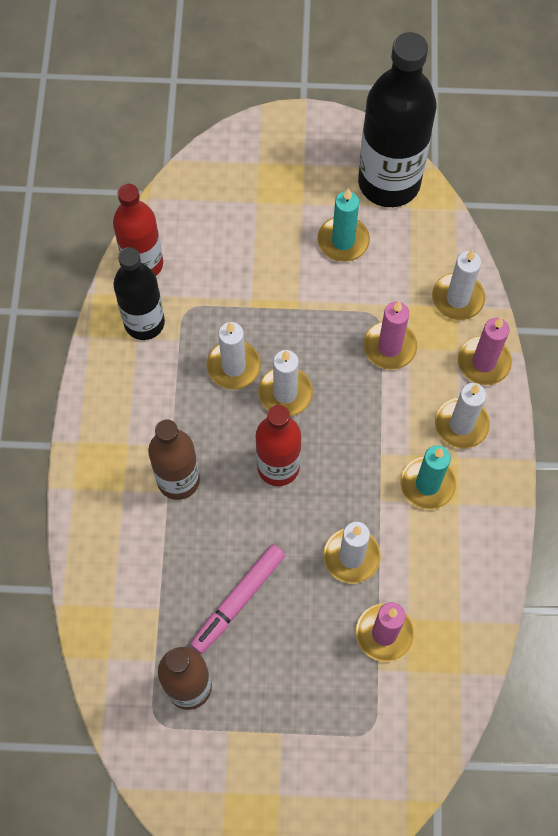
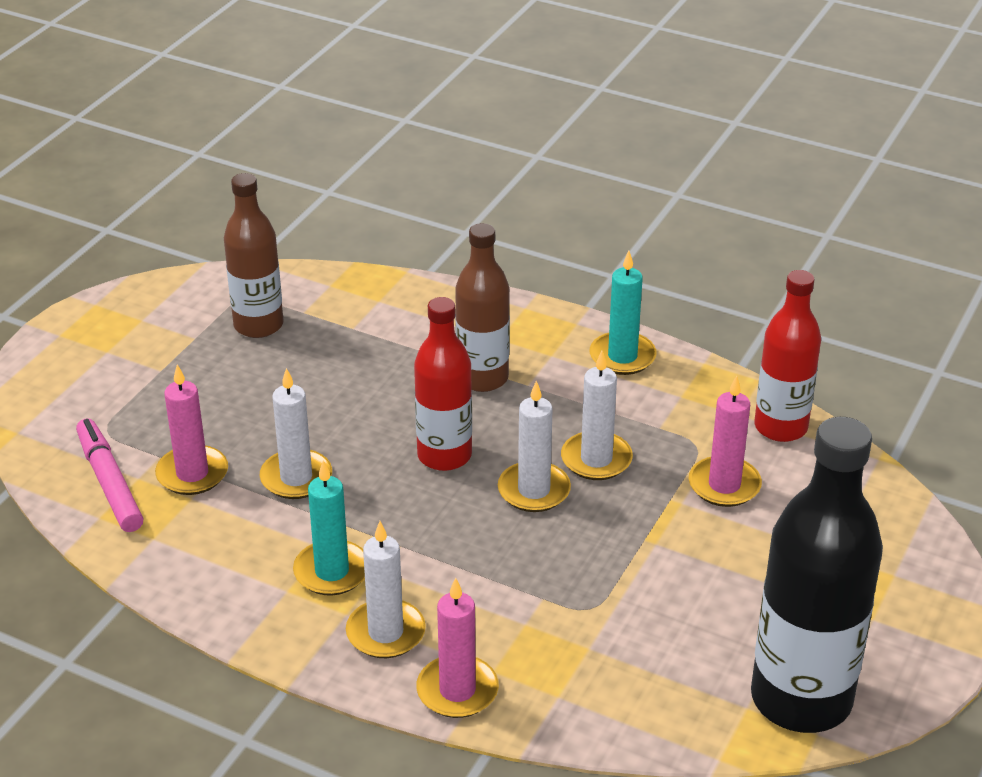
camera: 115 degrees right, 30 degrees down
(144, 323) = (697, 406): black bottle -> none
(238, 600) = (316, 381): pink marker -> pink marker (109, 483)
(343, 241) = (725, 615): turquoise candle -> turquoise candle (622, 356)
(389, 347) = (538, 604): pink candle -> pink candle (724, 485)
(457, 298) = (570, 701): white candle -> none

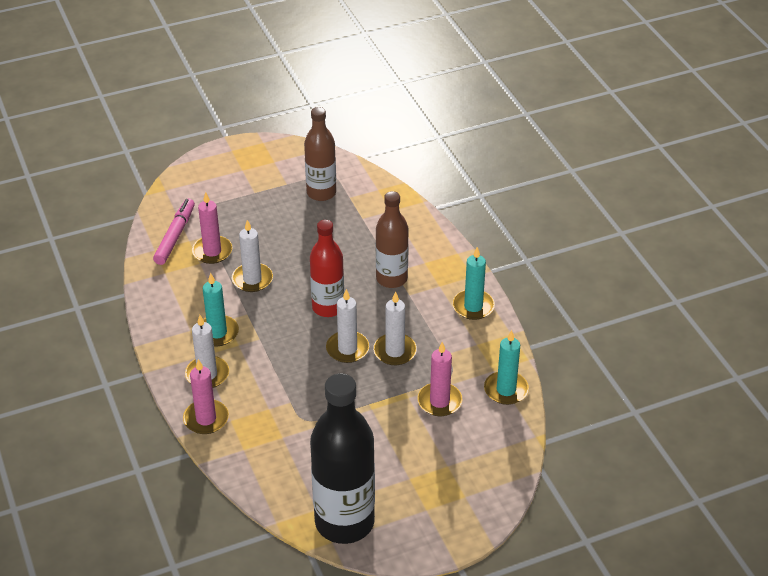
camera: 40 degrees right, 5 degrees up
(780, 427) = (506, 390): red bottle -> turquoise candle

